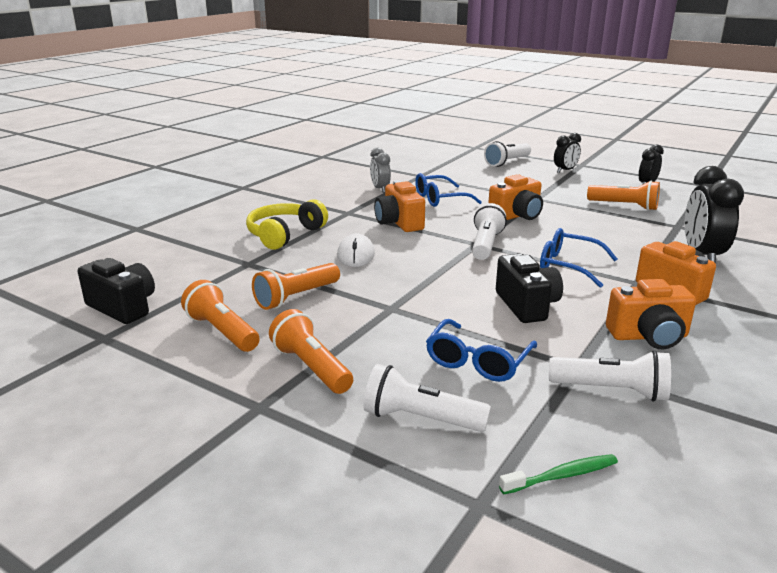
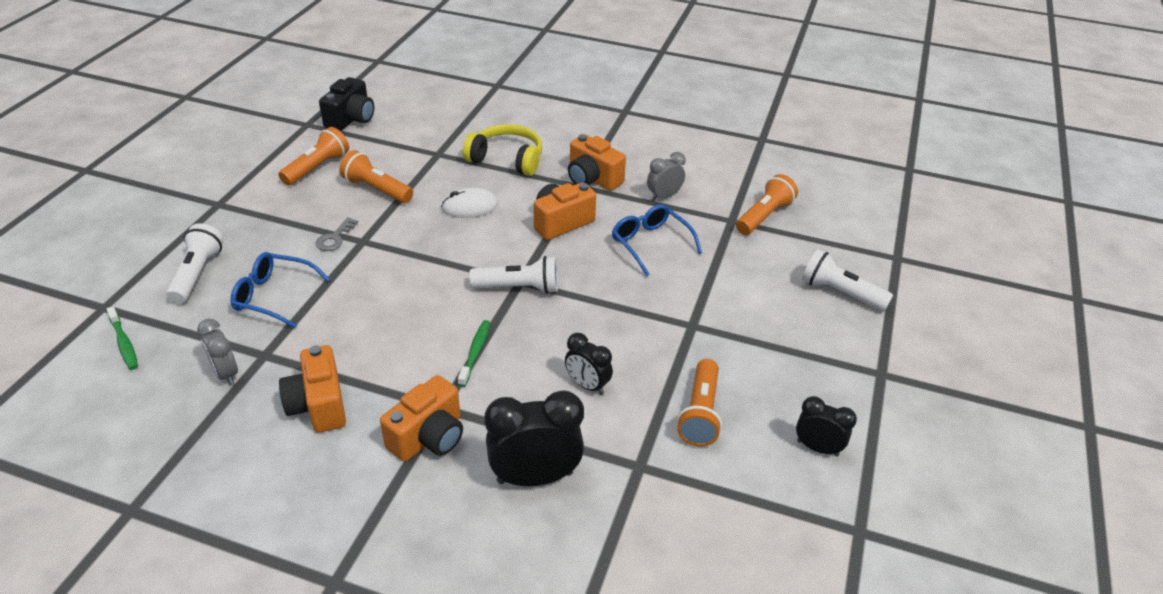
camera: 75 degrees right, 15 degrees up
(311, 367) = (267, 216): orange flashlight -> orange flashlight (764, 216)
(379, 323) = (335, 238): none -> grey key
(516, 216) = (618, 308): orange camera -> orange camera (592, 179)
(527, 305) = (376, 322): black camera -> none
(565, 170) = (836, 354): black clock -> black clock (587, 385)
(569, 266) = (475, 352): blue glasses -> green toothbrush
(612, 391) = (225, 374): white flashlight -> grey clock

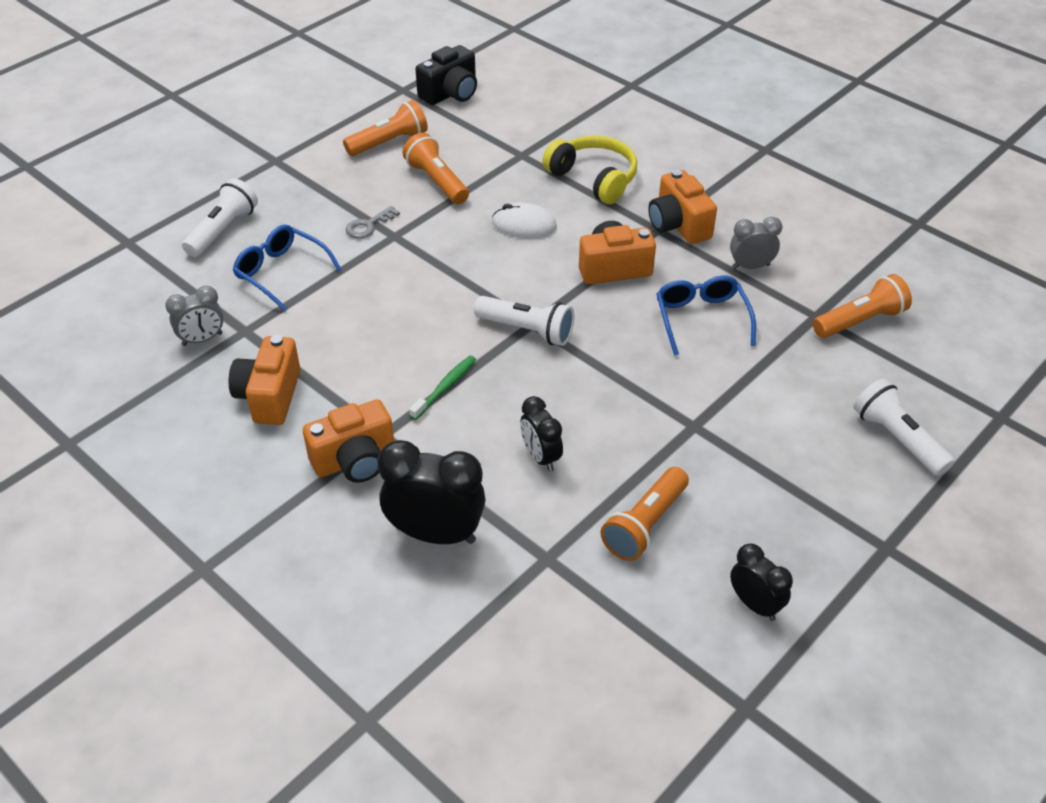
camera: 25 degrees right, 5 degrees up
(124, 343) = (129, 283): green toothbrush -> none
(225, 374) = (202, 339): grey clock -> grey clock turned 105 degrees counterclockwise

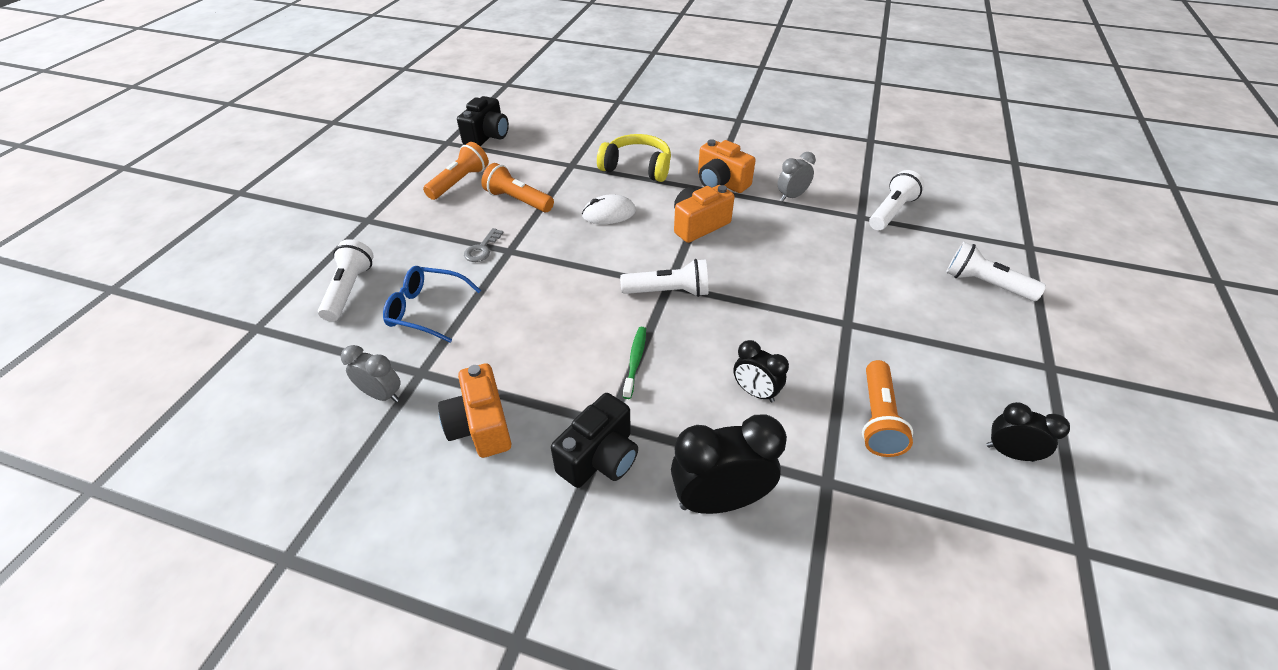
camera: 25 degrees left, 0 degrees up
(202, 339) = (382, 395): grey clock -> grey clock turned 105 degrees counterclockwise
(355, 460) = (600, 457): orange camera -> black camera
(702, 319) = (789, 243): blue glasses -> none
(860, 321) = (891, 211): orange flashlight -> white flashlight

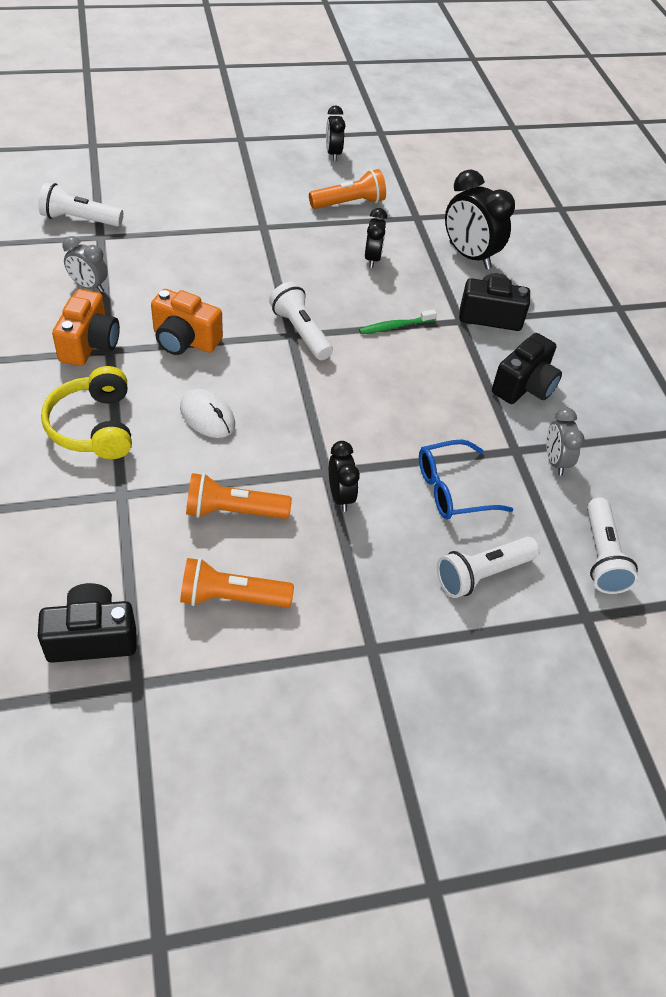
camera: 125 degrees left, 5 degrees up
(427, 310) = (453, 489): blue glasses -> blue glasses turned 90 degrees clockwise
(481, 426) = (524, 386): orange camera -> black camera
(482, 249) = (340, 496): grey key -> black clock
(518, 200) = (233, 511): orange flashlight -> orange flashlight turned 90 degrees clockwise
(984, 284) = (163, 165): white flashlight -> white flashlight (601, 556)

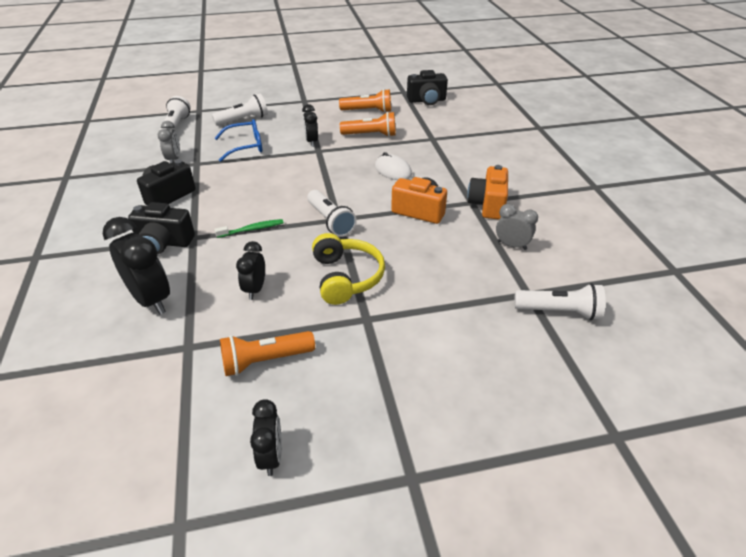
camera: 175 degrees left, 10 degrees down
(94, 426) = (461, 163): yellow headphones -> yellow headphones (346, 277)

